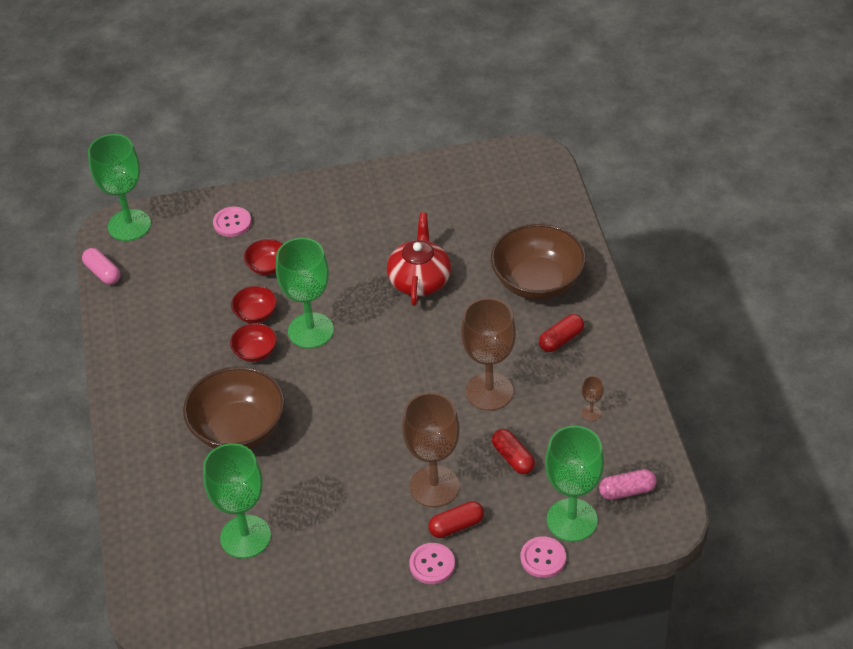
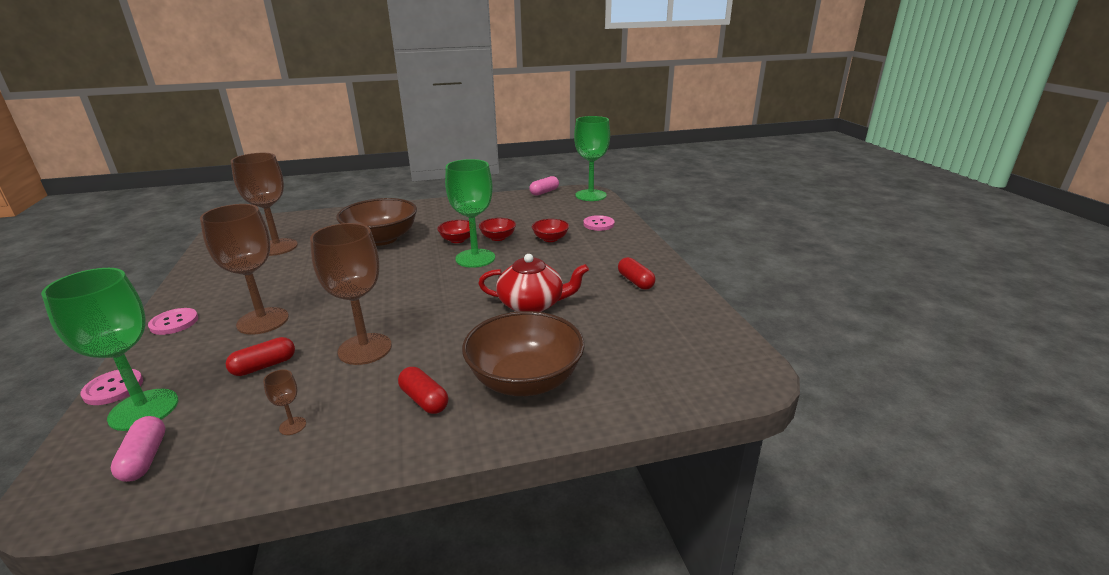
camera: 85 degrees right, 20 degrees down
(245, 537) = (277, 247): green goblet -> brown goblet
(456, 526) = (206, 334): red capsule -> red capsule (635, 281)

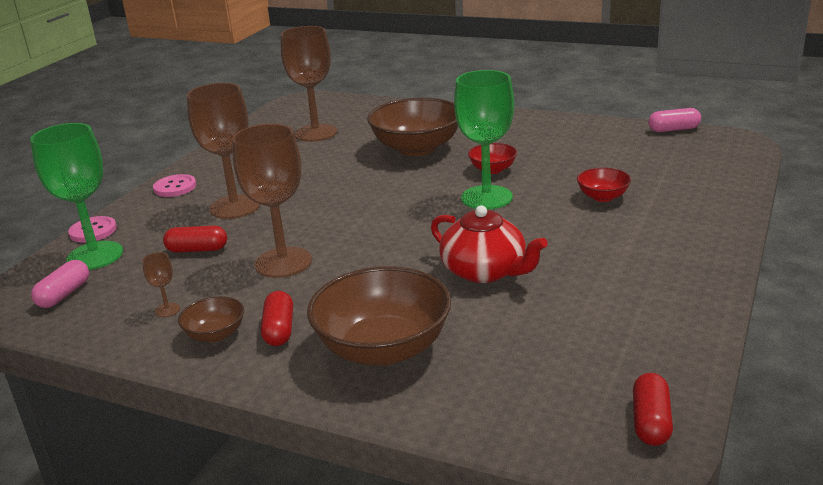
camera: 40 degrees right, 0 degrees up
(368, 427) = (215, 334): none -> brown bowl
(498, 238) = (541, 179): red bowl -> none
(590, 195) = (735, 148): green goblet -> none
(598, 224) = (692, 193): pink button -> none
(635, 281) = (642, 284): red capsule -> red capsule (650, 422)

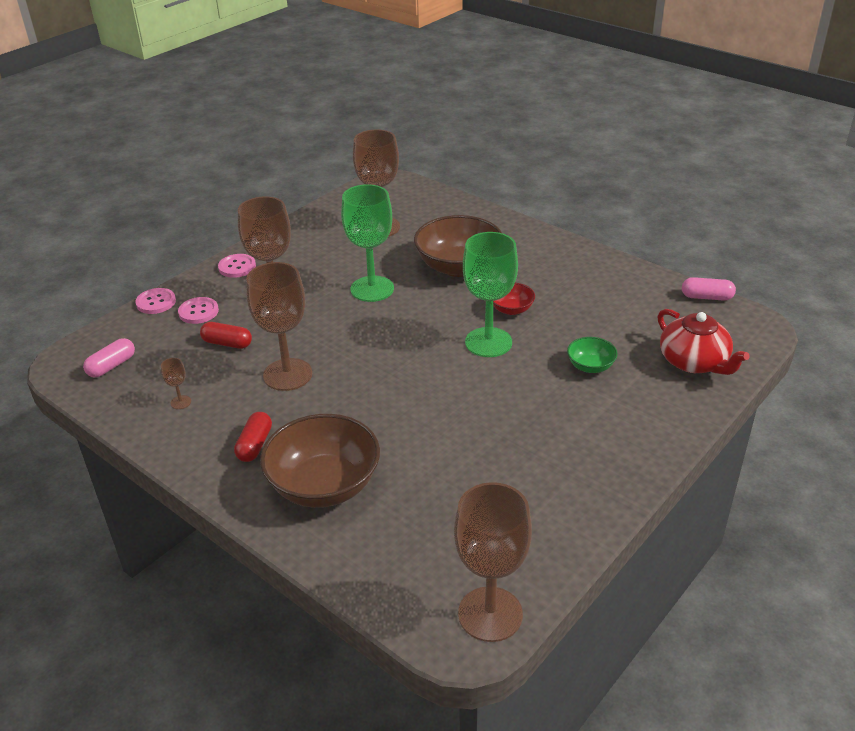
camera: 15 degrees right, 10 degrees up
(95, 256) = (148, 330): green goblet -> green goblet (372, 289)
(149, 230) = (198, 312): none -> pink button
(215, 334) = (206, 437): brown bowl -> none
(485, 271) = (443, 426): red teapot -> red teapot (694, 362)
(602, 197) = (590, 366): red bowl -> green bowl
(650, 422) = (490, 614): red capsule -> brown goblet

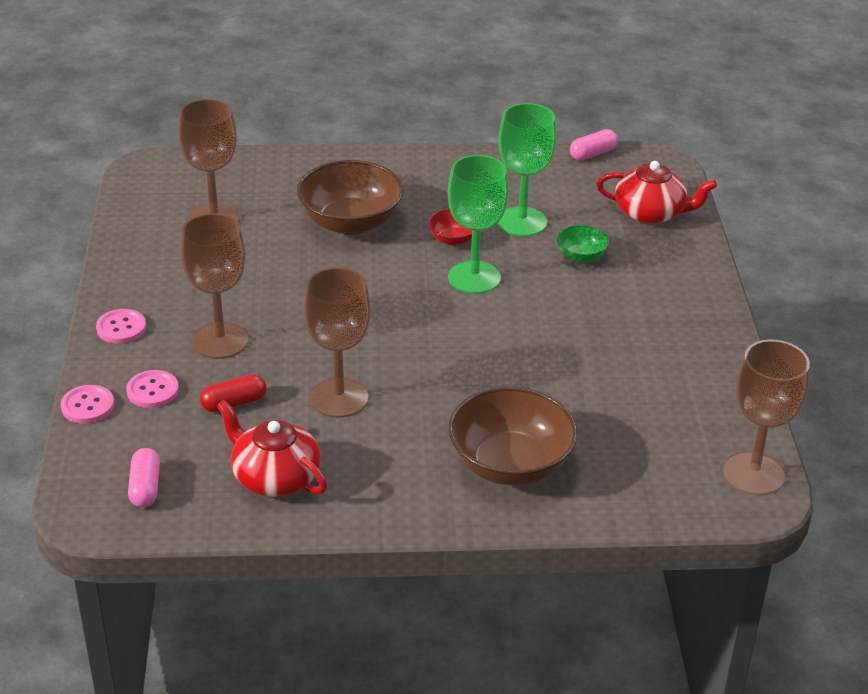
camera: 45 degrees left, 0 degrees up
(181, 402) = (274, 477): brown goblet -> red teapot
(254, 445) = (403, 470): red capsule -> none
(372, 289) = (299, 282): green goblet -> green goblet (522, 222)

